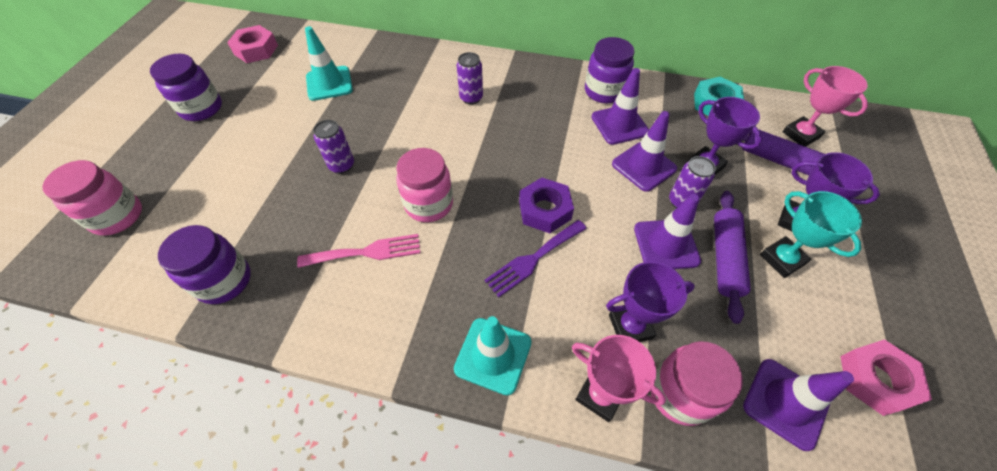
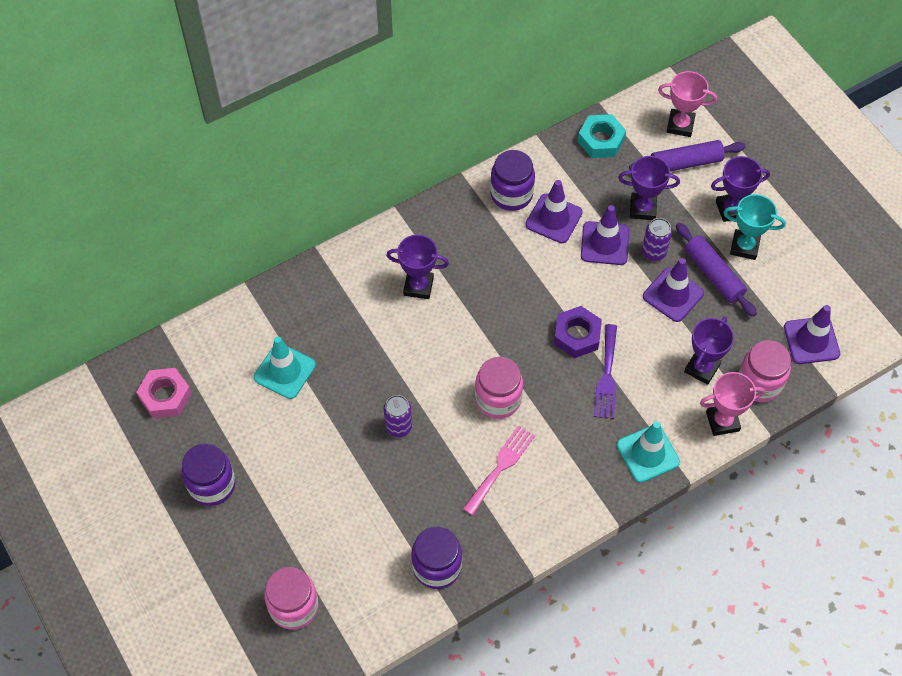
camera: 45 degrees left, 5 degrees up
(471, 98) = (418, 286): purple can -> purple trophy
(875, 380) = (842, 287): pink nut -> none

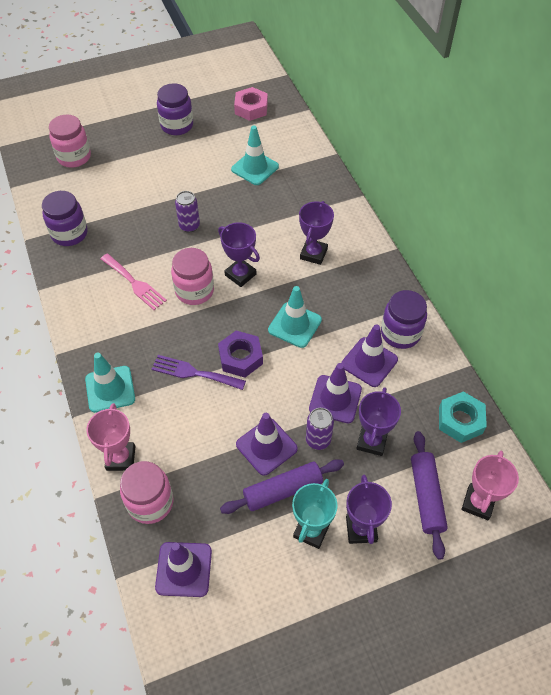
camera: 100 degrees right, 5 degrees down
(523, 291) = (295, 325): none -> turquoise traffic cone
(702, 368) = (180, 453): purple trophy -> purple trophy (240, 275)

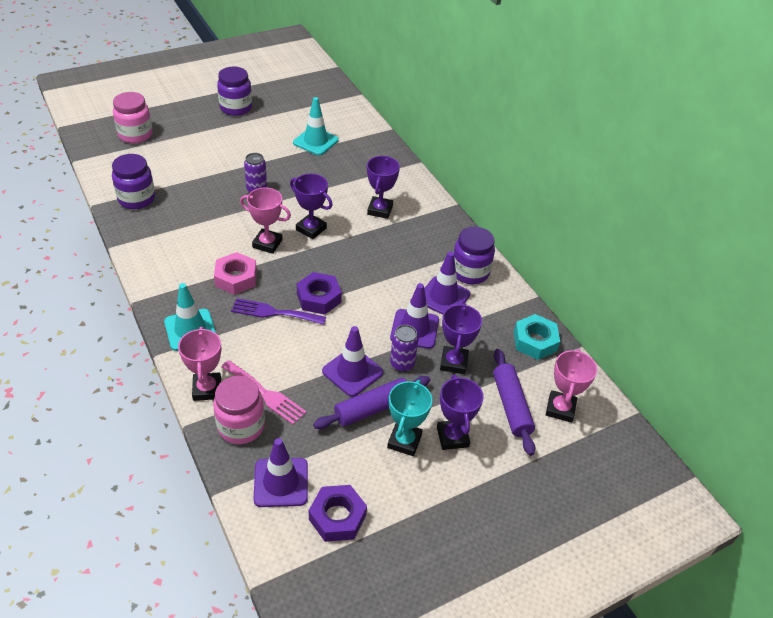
camera: 10 degrees left, 10 degrees down
(134, 283) = (207, 239): pink fork -> pink fork (265, 394)
(194, 291) = (267, 243): pink jar -> pink trophy
(235, 612) = (337, 517): none -> purple nut
(251, 108) = (307, 93): pink nut -> pink nut (236, 278)
(295, 325) = (368, 269): turquoise traffic cone -> none

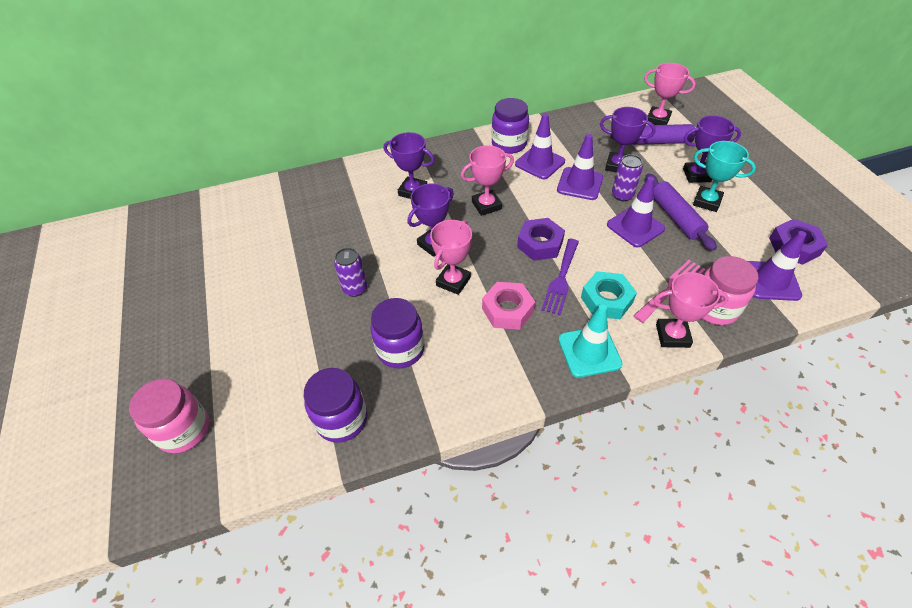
camera: 75 degrees left, 5 degrees up
(236, 108) = (171, 307): purple jar -> purple jar (400, 349)
(315, 141) = (277, 232): turquoise traffic cone -> none
(368, 259) = (486, 205): none -> pink trophy
(535, 341) = (590, 121): turquoise nut -> turquoise nut (606, 300)

